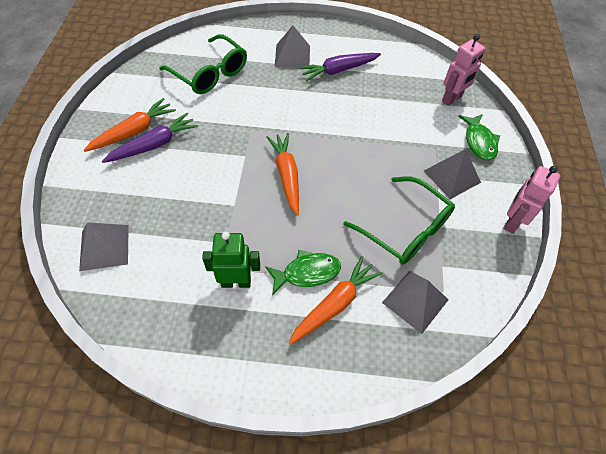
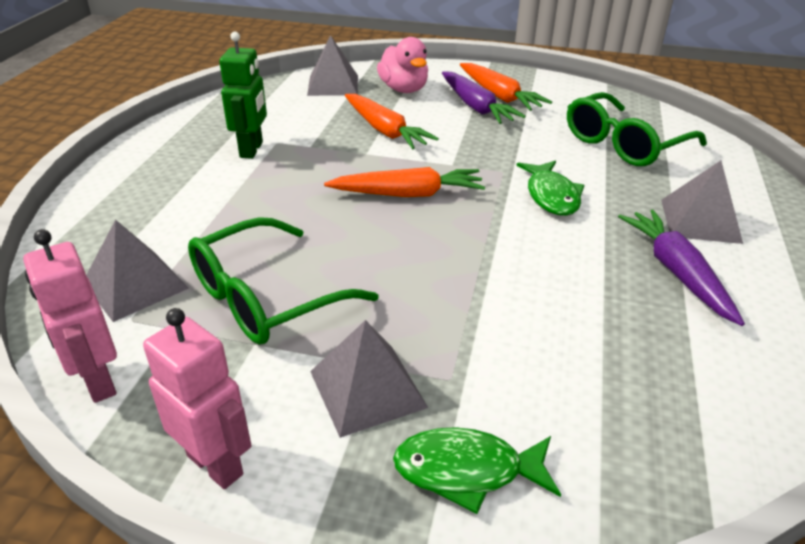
camera: 100 degrees right, 20 degrees down
(118, 192) = (404, 89): none -> pink duck
(307, 273) = (237, 197): green fish -> green fish (551, 196)
(335, 304) = (179, 213): orange carrot -> orange carrot (385, 130)
(452, 99) = (624, 452): pink robot -> pink robot (98, 382)

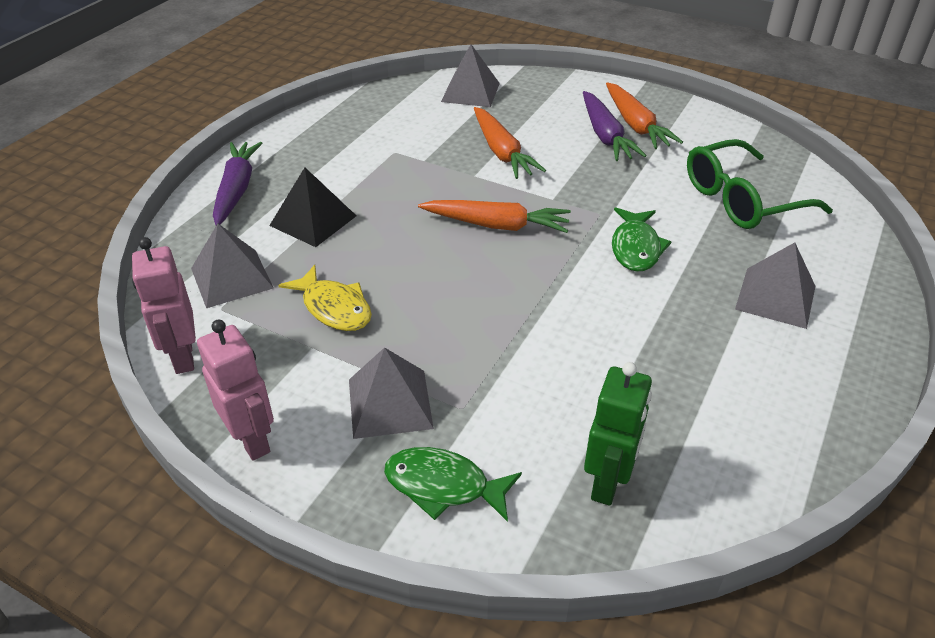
camera: 15 degrees right, 5 degrees up
(212, 215) = (313, 220): none -> black pyramid
(252, 150) = (368, 157): green robot -> green robot (607, 483)
(266, 298) = (334, 308): green glasses -> yellow fish
(404, 89) = (539, 106): pink duck -> none
(676, 272) = (720, 346): purple carrot -> purple carrot (236, 189)

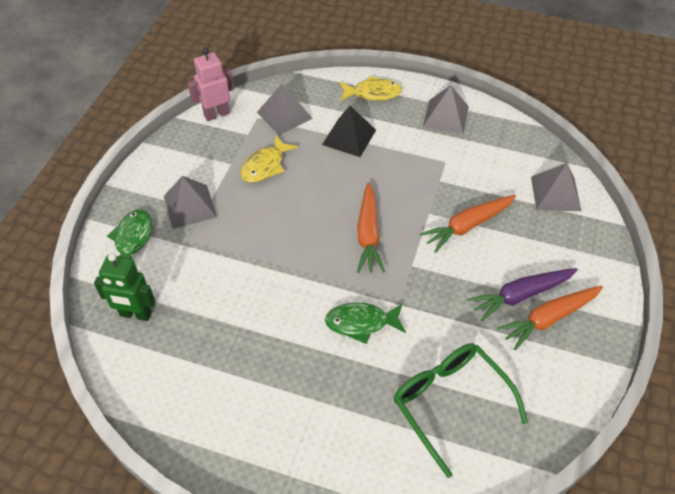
camera: 80 degrees right, 10 degrees up
(236, 189) = (373, 93): purple carrot -> yellow fish
(252, 440) = (160, 156): pink robot -> none
(776, 297) = (318, 420): grey pyramid -> grey pyramid (445, 116)

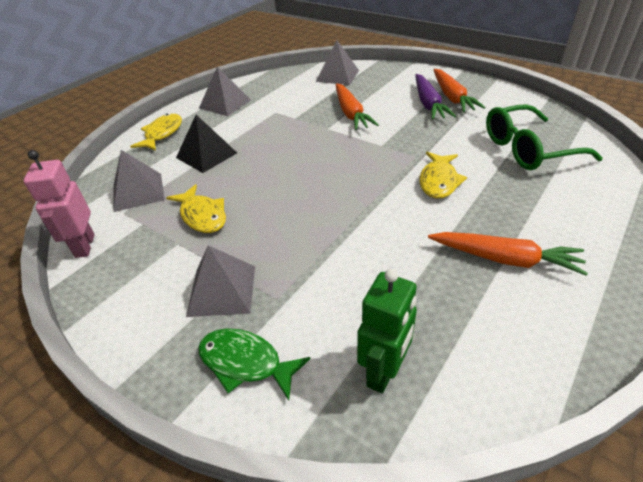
camera: 70 degrees left, 10 degrees down
(361, 323) = (439, 181): green fish -> yellow fish
(368, 234) = (336, 162): orange carrot -> orange carrot (505, 259)

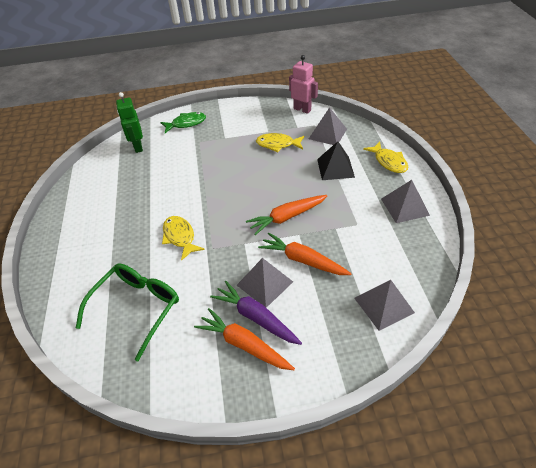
camera: 135 degrees right, 5 degrees up
(222, 290) = (223, 131): grey pyramid -> grey pyramid (265, 283)
(505, 259) = (114, 211): orange carrot -> orange carrot (287, 217)

